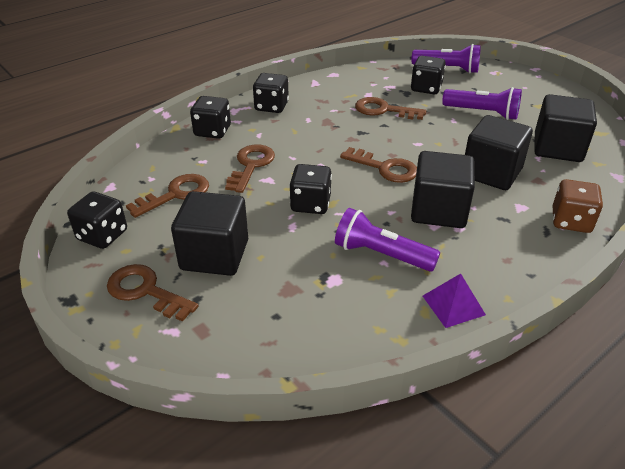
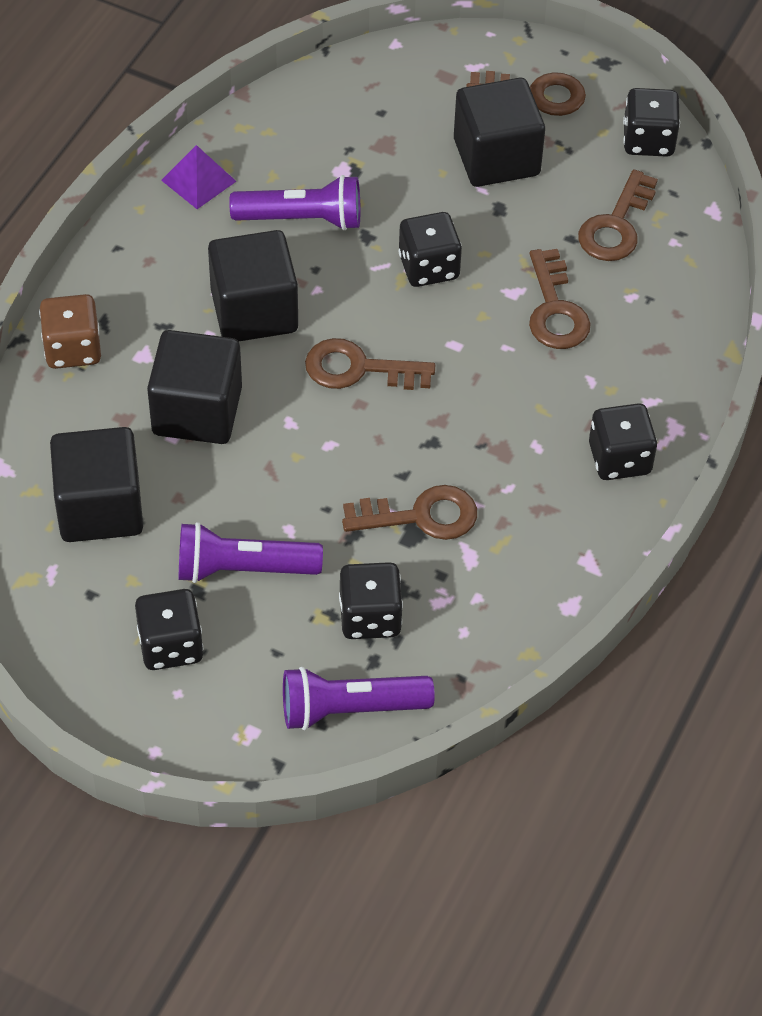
camera: 155 degrees right, 15 degrees up
(212, 131) = (668, 362): black dice -> black dice (170, 645)

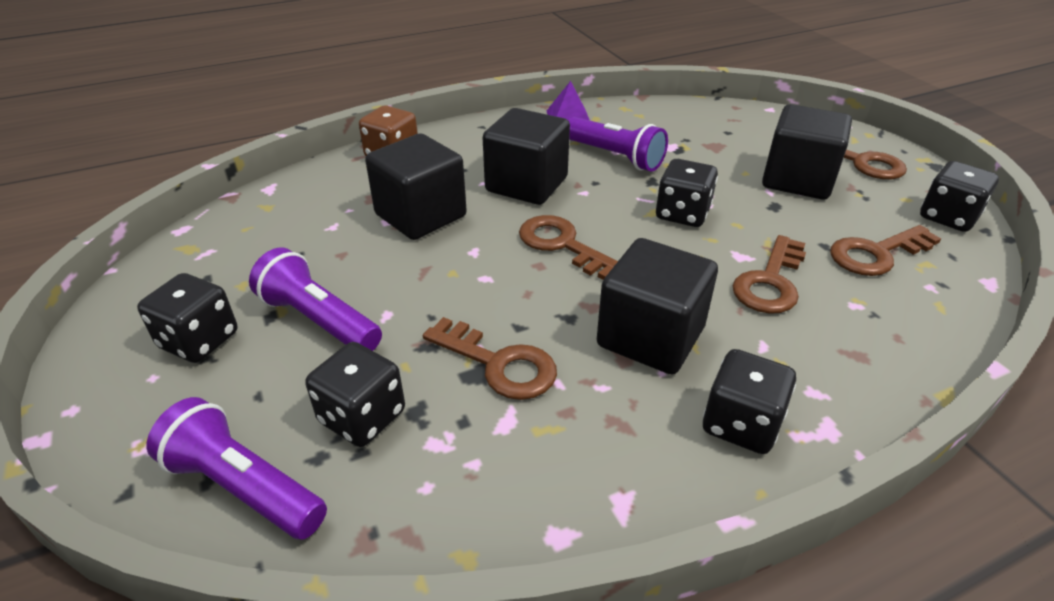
camera: 40 degrees right, 15 degrees down
(100, 508) = (287, 234): black cube -> black cube (650, 337)

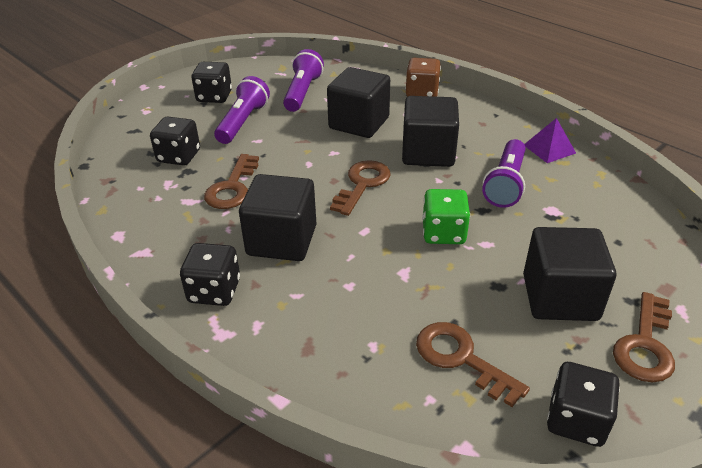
camera: 70 degrees right, 0 degrees up
(243, 487) = (129, 140): purple flashlight -> purple flashlight (302, 92)
(682, 214) = (443, 233): black dice -> green dice
(770, 282) = (376, 292): brown key -> none

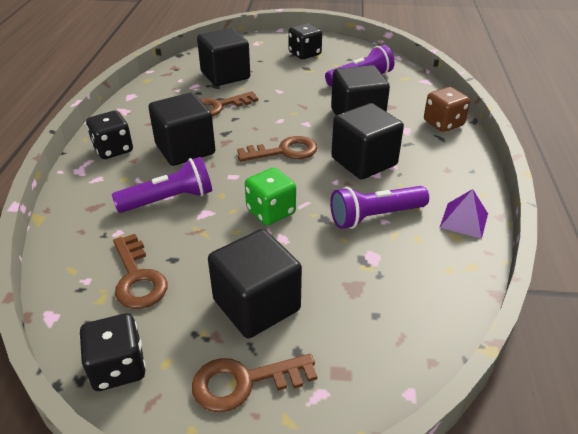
camera: 50 degrees right, 0 degrees up
(179, 156) = (225, 75): black dice -> black cube
(243, 122) = (291, 76): purple flashlight -> purple flashlight (169, 199)
(461, 358) = (137, 278): brown key -> brown key turned 150 degrees clockwise

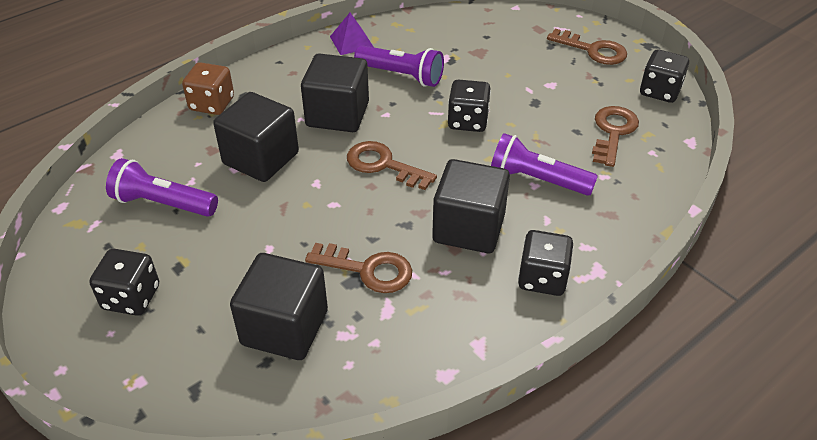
camera: 135 degrees left, 5 degrees up
(256, 305) = (548, 75): black cube -> none
(271, 211) = (467, 121): green dice -> black dice

